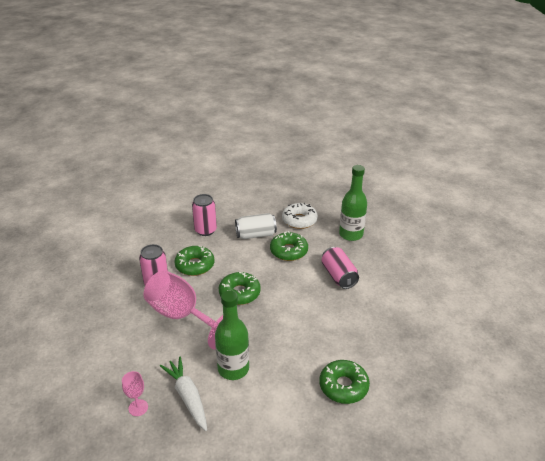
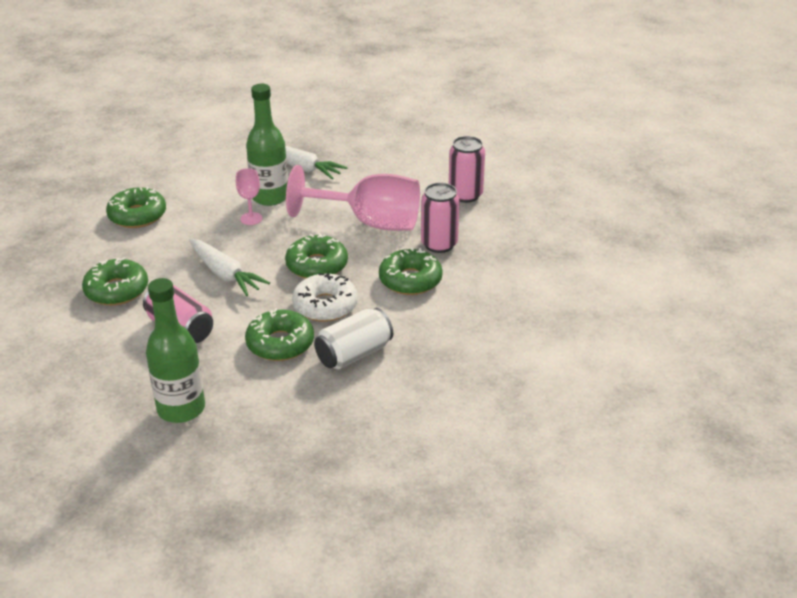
camera: 155 degrees right, 0 degrees up
(138, 407) = (343, 150): pink goblet -> pink goblet (251, 219)
(205, 230) = (444, 335): pink can -> pink can (465, 195)
(299, 220) = (292, 407): white donut -> white donut (325, 306)
(299, 305) = (225, 274): none -> white carrot
(371, 316) = (117, 290): none -> green donut

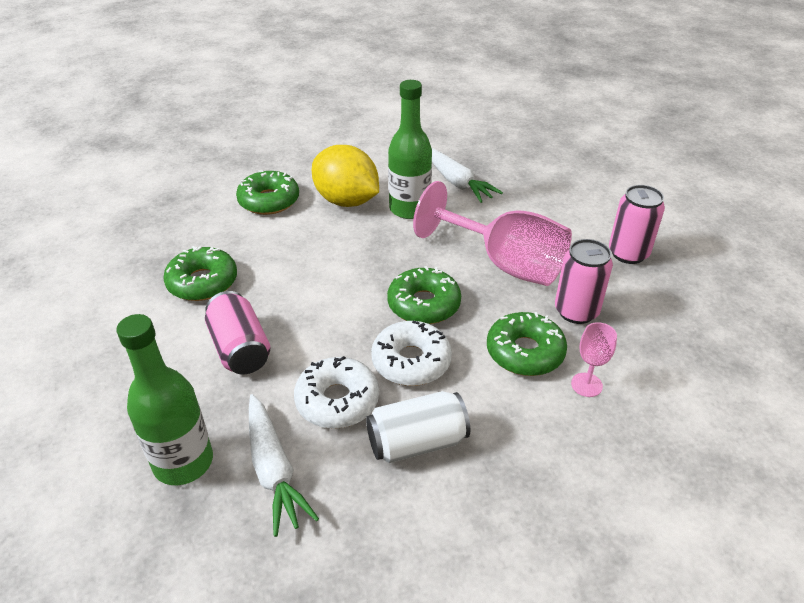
camera: 20 degrees right, 5 degrees up
(210, 202) = (346, 201): none -> yellow lemon
(225, 274) = (320, 291): white carrot -> white carrot (274, 470)
(251, 219) = (378, 229): pink goblet -> pink goblet (586, 385)
(280, 343) = (337, 400): green donut -> white donut

